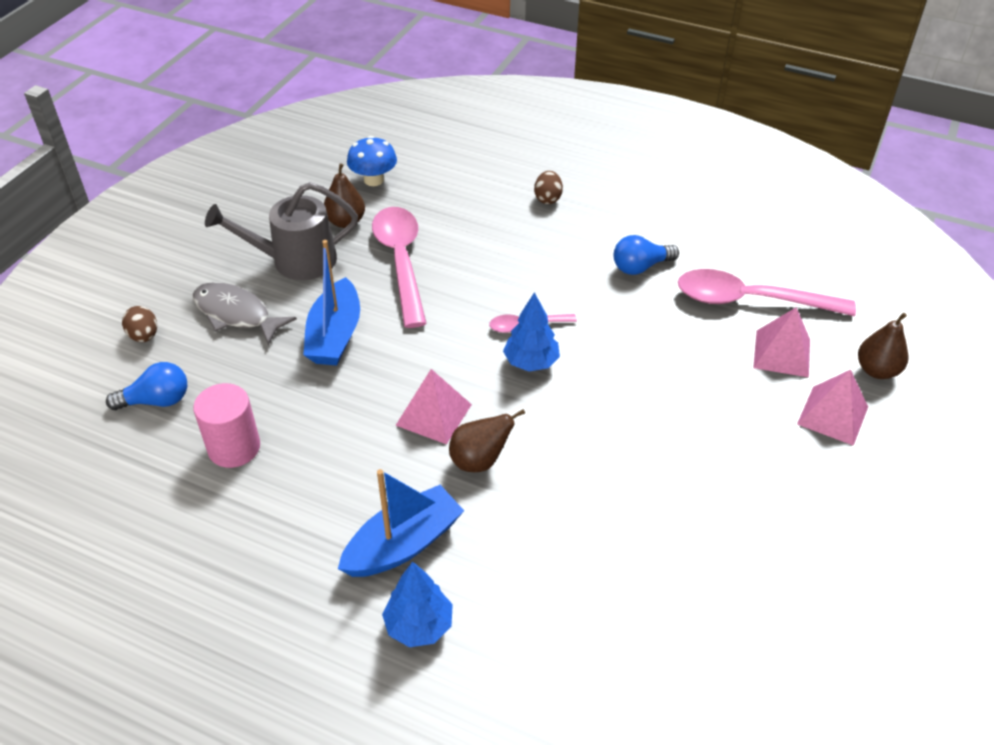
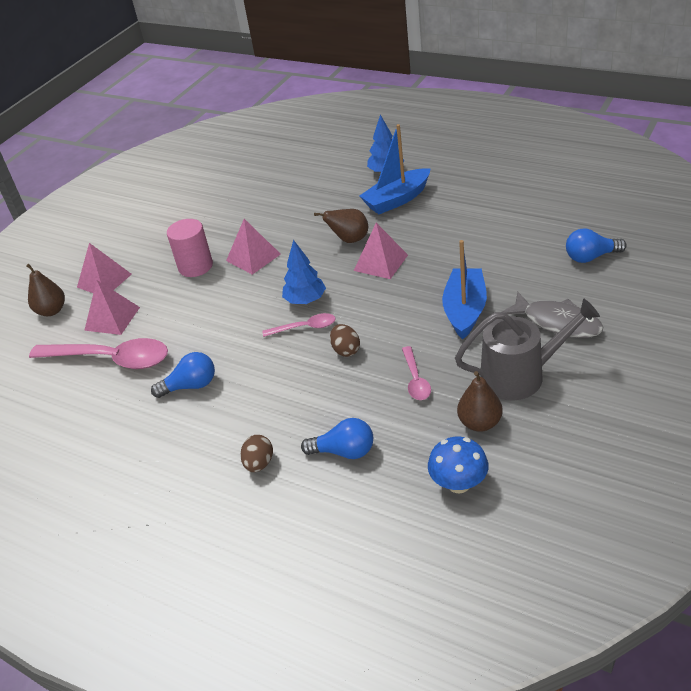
camera: 170 degrees left, 5 degrees down
(144, 336) = (630, 300): brown egg -> brown egg (346, 350)
(234, 447) = (519, 235): pink cylinder -> pink cylinder (195, 266)
(401, 262) = (416, 380): pink spoon -> pink spoon, size x0.49
(471, 205) = (344, 451): none -> blue light bulb
(621, 440) = (253, 257): none -> pink pyramid

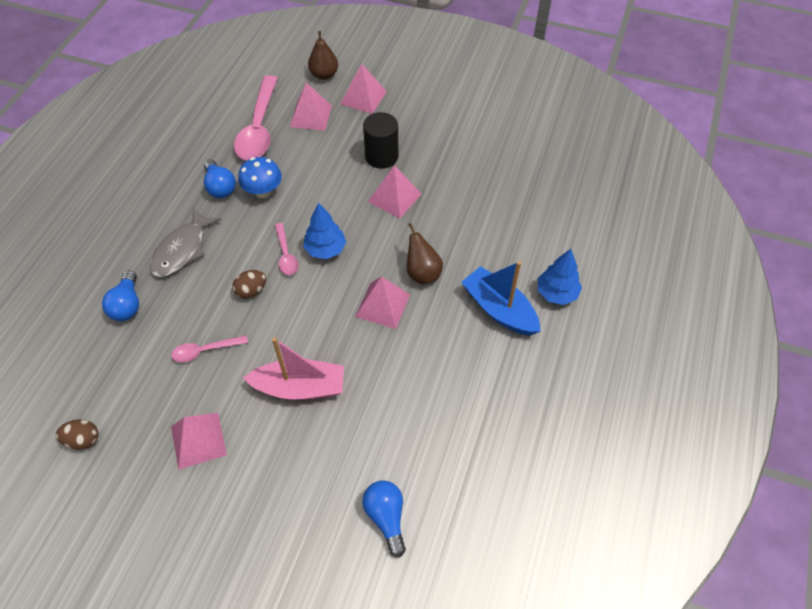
camera: 75 degrees right, 15 degrees up
(195, 266) = (381, 156): pink cylinder -> black cylinder
(259, 463) = (125, 249): brown egg -> brown egg (83, 440)
(458, 483) = (76, 392): blue mushroom -> blue mushroom (263, 191)
(465, 310) = (300, 387): blue boat -> pink boat
(480, 423) = (142, 406): brown pear -> none
(520, 375) = (198, 440): grey watering can -> pink pyramid
(557, 322) = (273, 477): grey fish -> grey fish (182, 250)

